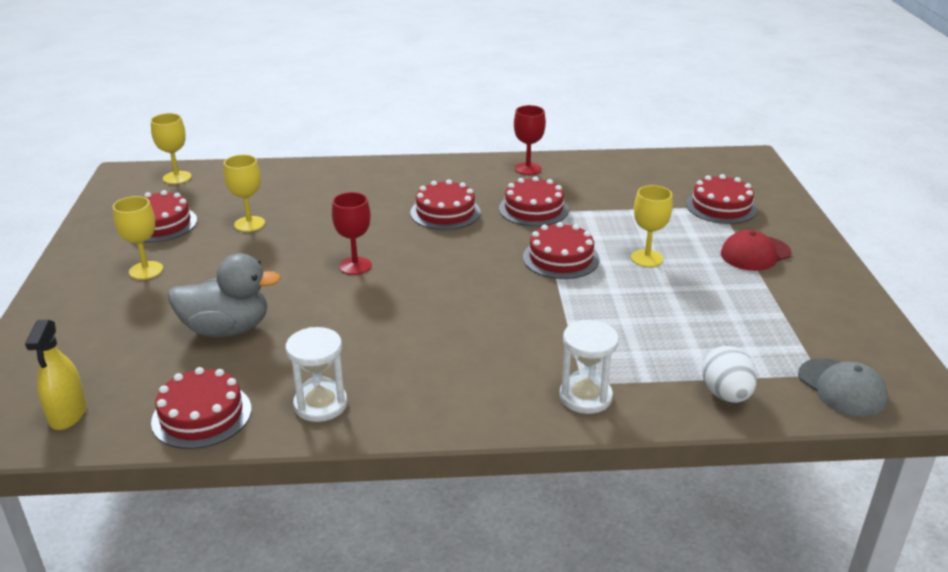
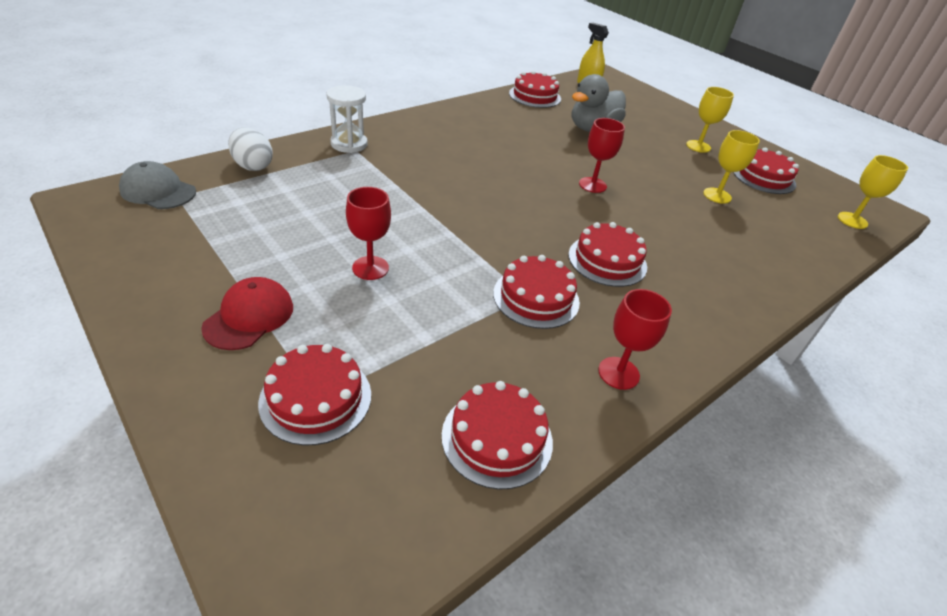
camera: 140 degrees right, 10 degrees up
(320, 404) = (489, 110): white hourglass -> none
(561, 258) = (451, 241): red cake -> red cake (497, 438)
(647, 258) = (370, 268): yellow goblet -> red goblet

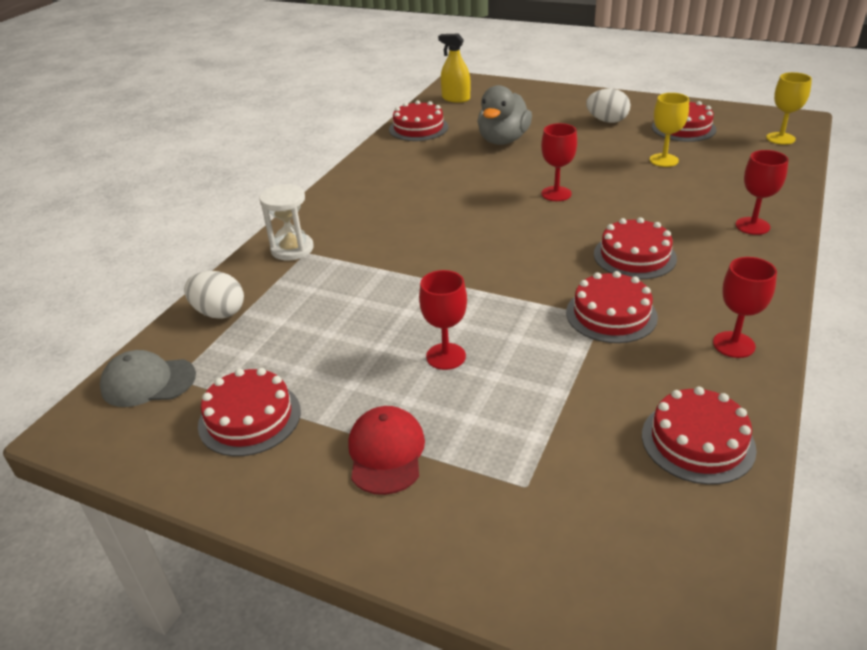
camera: 20 degrees left, 5 degrees down
(316, 398) = (524, 488): red cake -> red cake (249, 418)
(698, 146) = (607, 121): yellow goblet -> white egg
(744, 282) = (752, 226): none -> red goblet

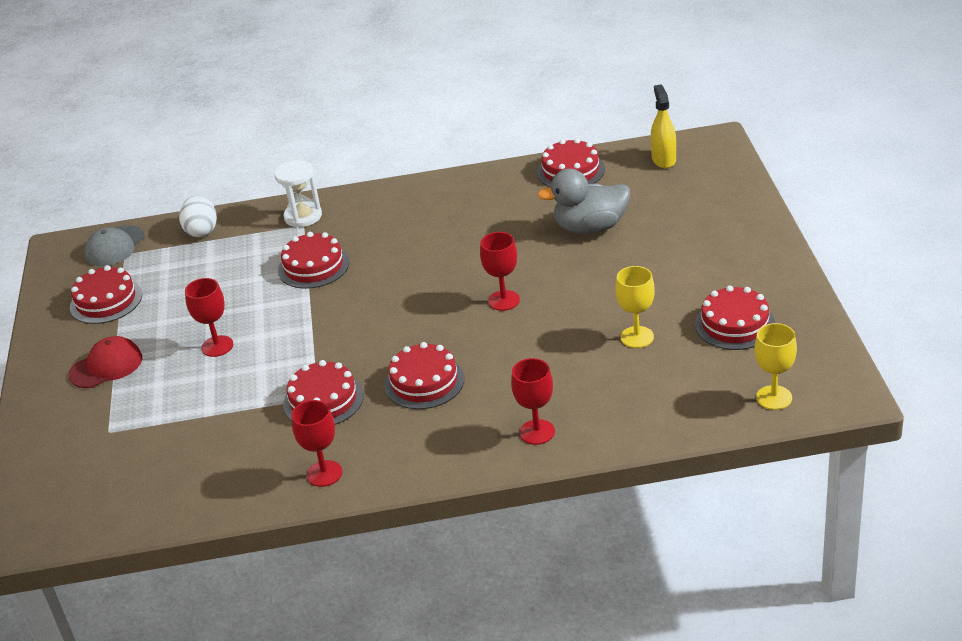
camera: 60 degrees right, 0 degrees up
(148, 382) = (114, 246): grey cap -> grey cap turned 120 degrees counterclockwise
(607, 121) = (703, 270): white egg -> none
(697, 441) = (194, 489): red cake -> red cake (313, 266)

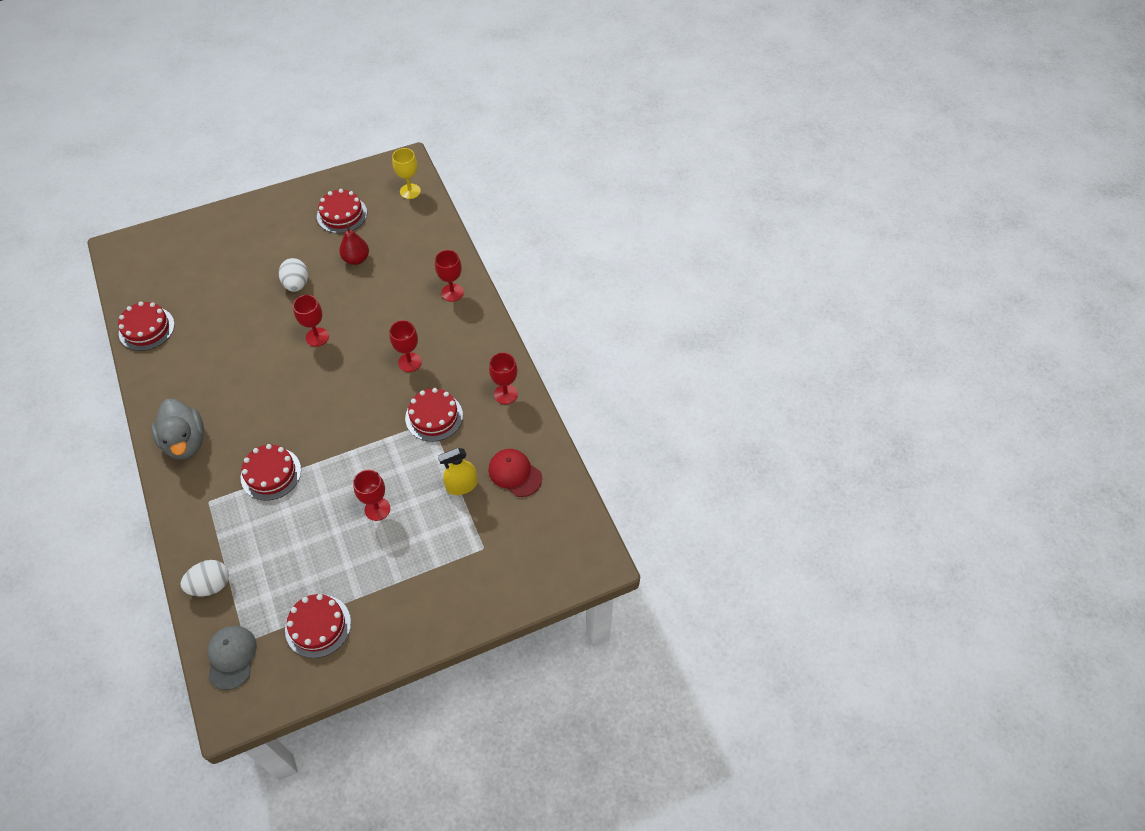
camera: 110 degrees left, 20 degrees up
(106, 366) = (407, 585): red cap -> red cap (515, 473)
(114, 246) = (231, 657): grey cap -> grey cap turned 105 degrees counterclockwise
(303, 216) = (194, 506): white hourglass -> none
(424, 382) = (409, 362): red cake -> red goblet
(590, 228) = (228, 303): grey duck -> grey duck (185, 442)
(605, 283) = (296, 284): none -> white egg
(637, 337) = (356, 259): yellow goblet -> red pear
(663, 159) = (138, 274): yellow spray bottle -> yellow spray bottle (462, 485)

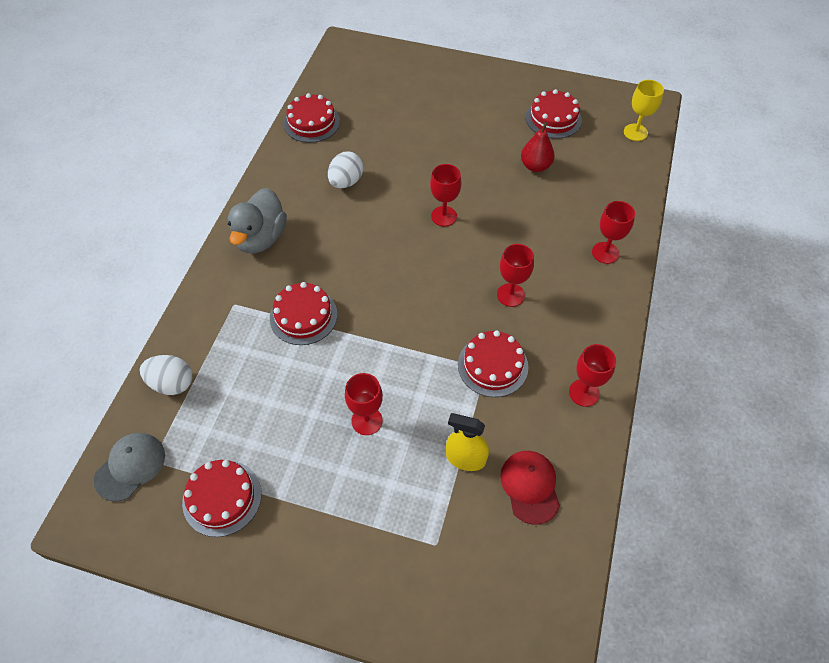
camera: 40 degrees right, 0 degrees up
(296, 284) = (463, 157): white egg -> white egg (346, 182)

